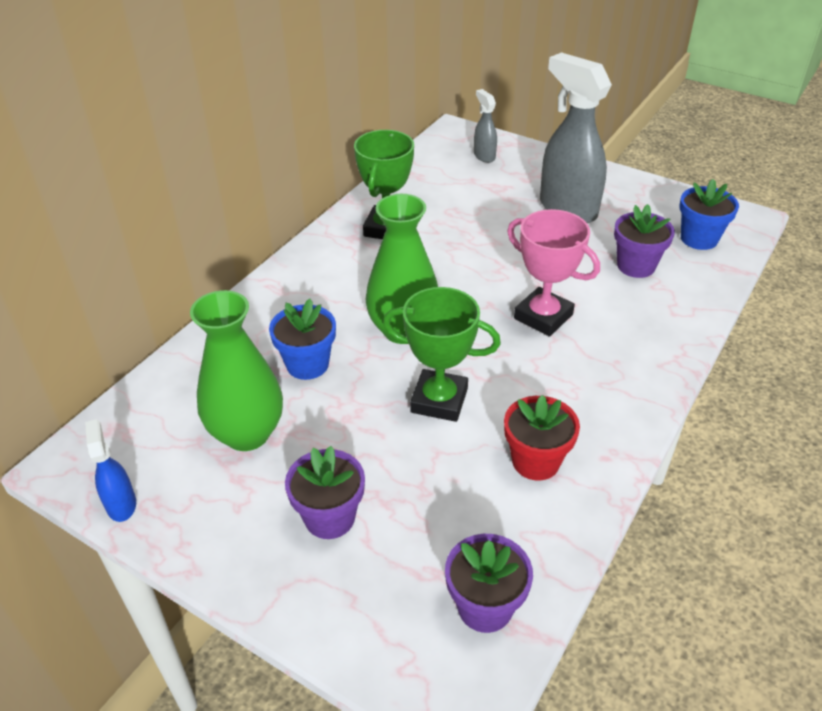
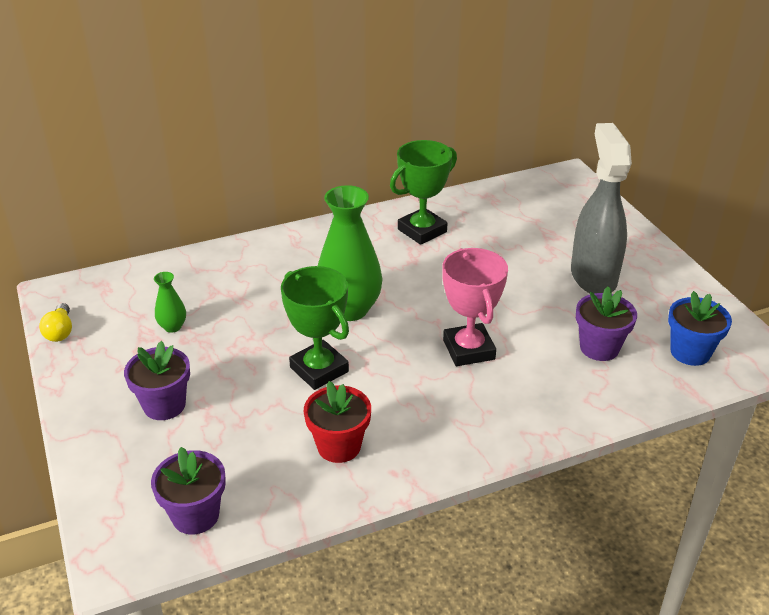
camera: 35 degrees right, 5 degrees down
(121, 504) = (60, 331): blue spray bottle -> yellow light bulb
(247, 433) = (172, 327): green vase -> green vase, size x0.46
(307, 364) = (258, 301): blue flower pot -> none
(484, 156) = (570, 205): grey spray bottle -> none

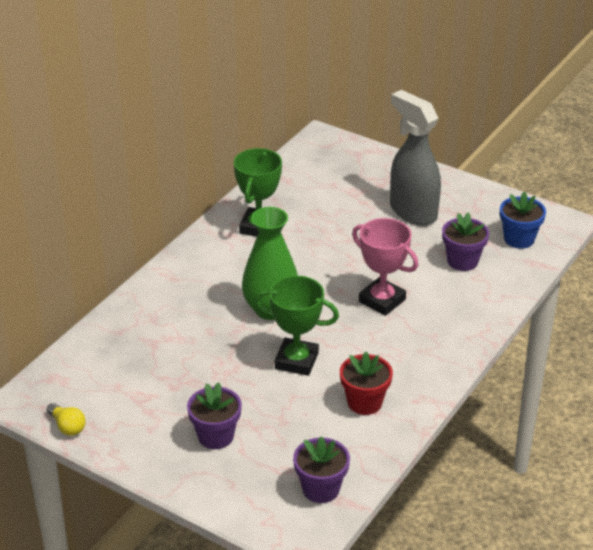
camera: 35 degrees left, 0 degrees up
(172, 327) = (153, 382): green vase -> none

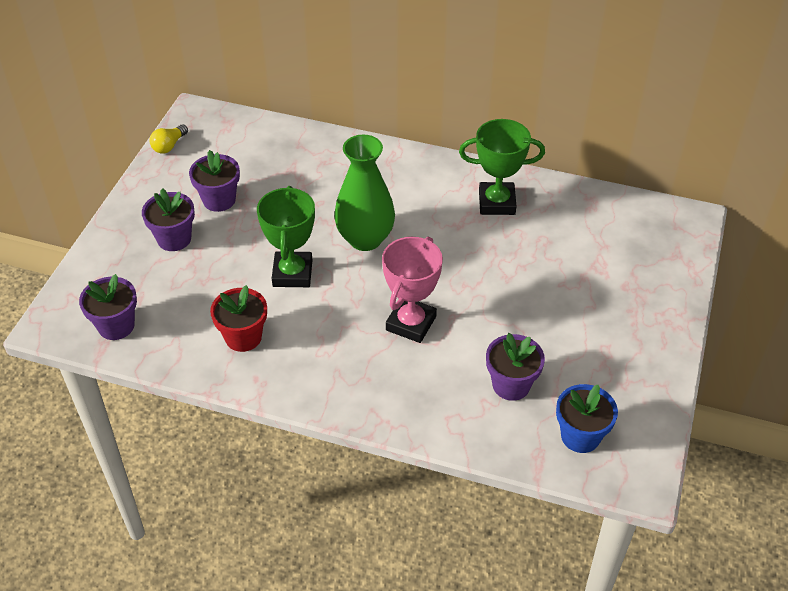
camera: 75 degrees right, 10 degrees up
(173, 398) = (219, 200): none -> purple flower pot
(412, 212) = (586, 324): grey spray bottle -> none

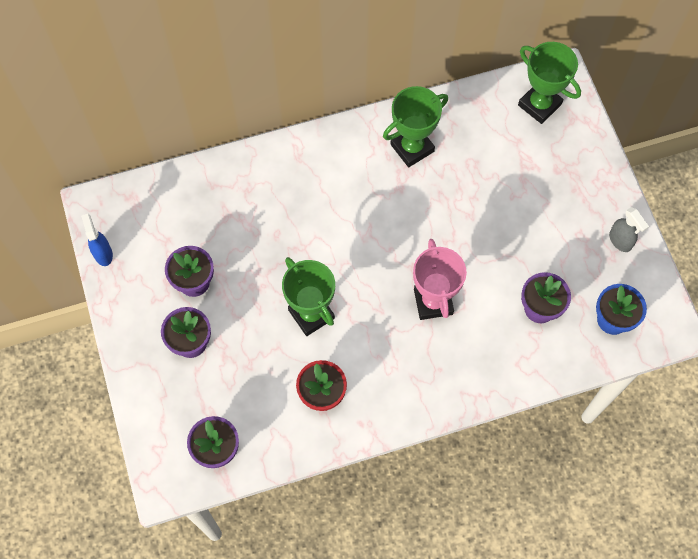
camera: 35 degrees left, 20 degrees up
(169, 146) = (103, 253): yellow light bulb -> blue spray bottle
(365, 239) = (340, 246): green vase -> none
(644, 375) = (620, 241): none -> grey spray bottle
(650, 229) = (539, 105): none -> green trophy

